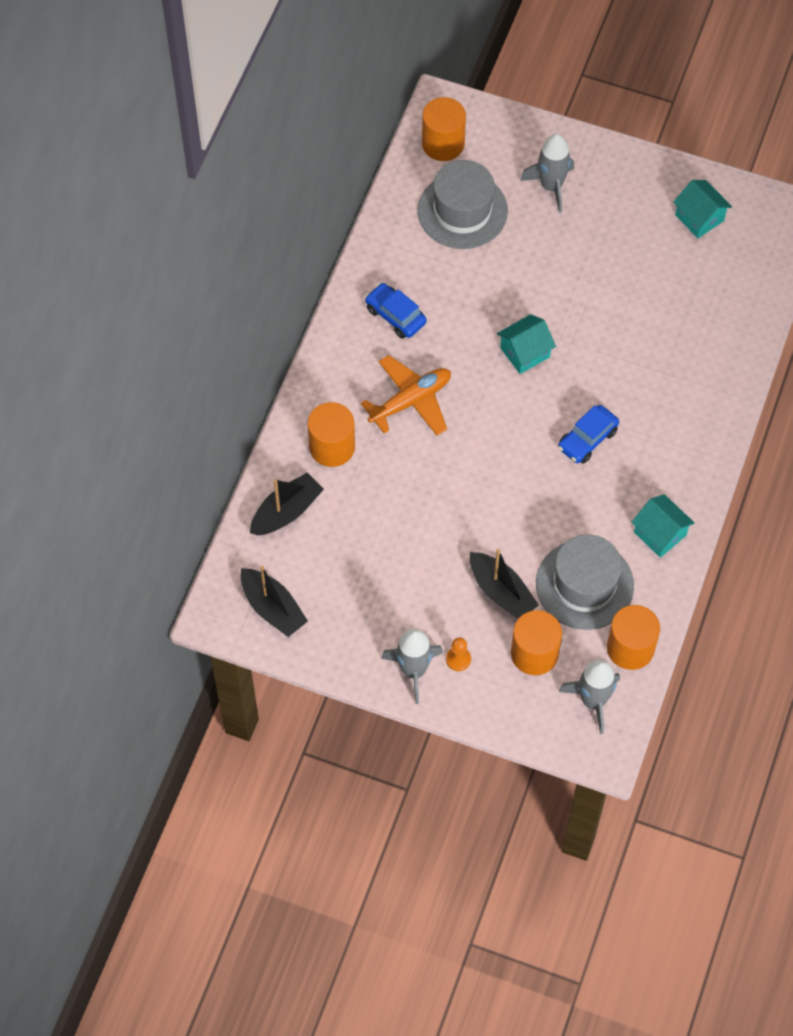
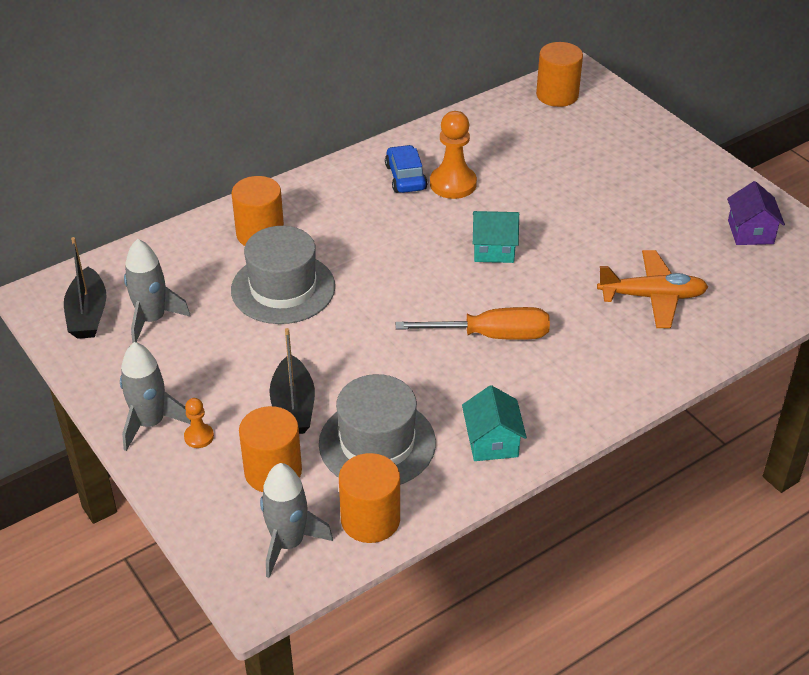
camera: 35 degrees right, 20 degrees down
(286, 511) = (175, 257): black boat -> none
(410, 401) = (359, 235): orange plane -> orange plane (652, 297)
(439, 300) = (453, 184): none -> orange pawn
(462, 211) = (532, 139): grey hat -> grey hat (283, 288)
(551, 186) = (627, 156): grey rocket -> grey rocket (152, 319)
(587, 439) = (491, 335): blue car -> orange screwdriver
(699, 218) = (750, 232): turquoise house -> purple house

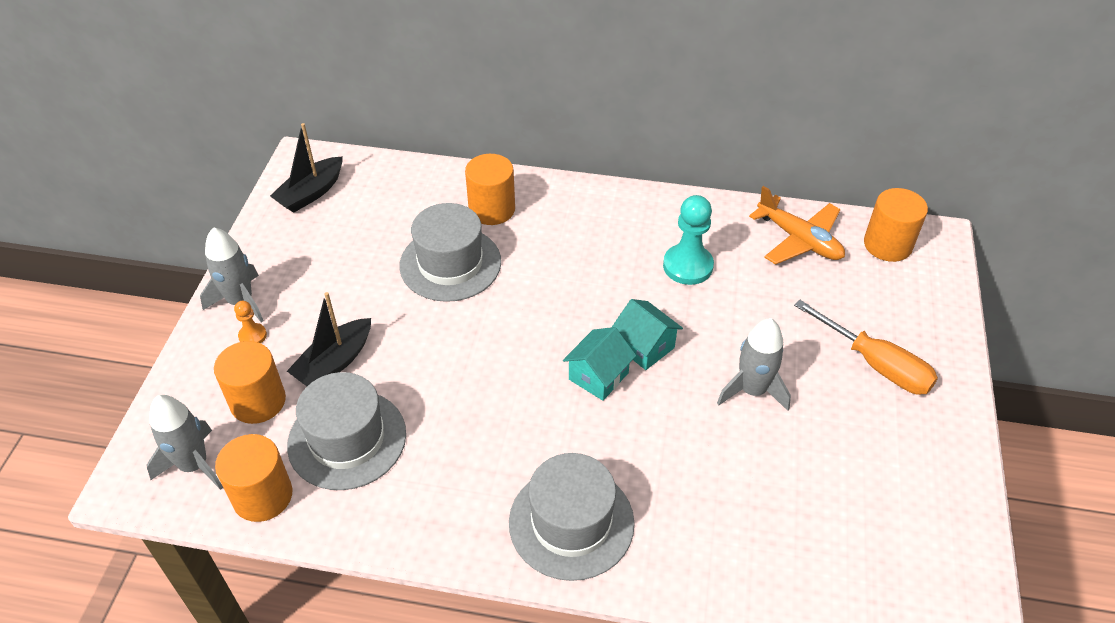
camera: 45 degrees right, 5 degrees up
(152, 319) = (341, 225): grey rocket -> grey rocket (752, 390)
(405, 177) = (657, 235): blue car -> none
(453, 184) = (687, 266): orange pawn -> turquoise pawn
(491, 335) = (543, 419): orange screwdriver -> orange screwdriver (875, 364)
(492, 442) = (423, 511): turquoise house -> turquoise house (598, 376)
(590, 377) = (571, 522): none -> grey hat
(652, 297) = (723, 494): orange plane -> orange plane (799, 240)
(750, 232) = (907, 506): purple house -> none

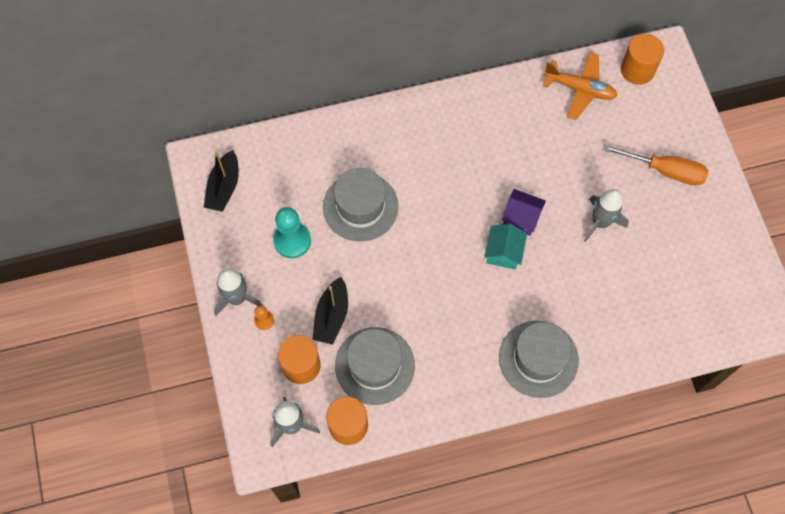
camera: 25 degrees left, 20 degrees up
(492, 209) = (362, 148): orange cylinder -> none
(644, 347) = (521, 218): turquoise house -> purple house
(687, 266) = (518, 142): turquoise pawn -> turquoise pawn (292, 240)

